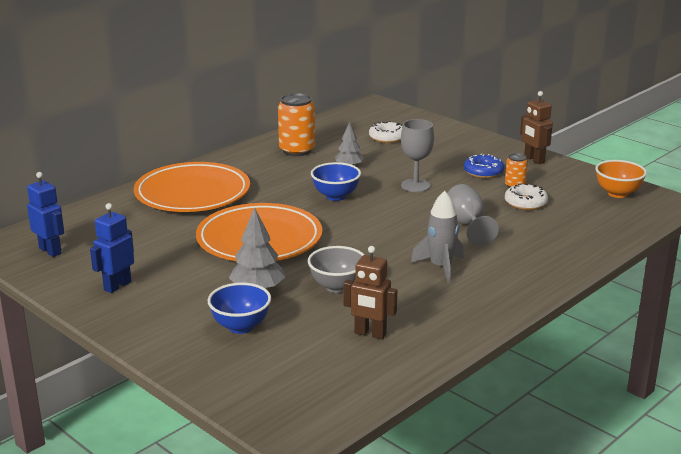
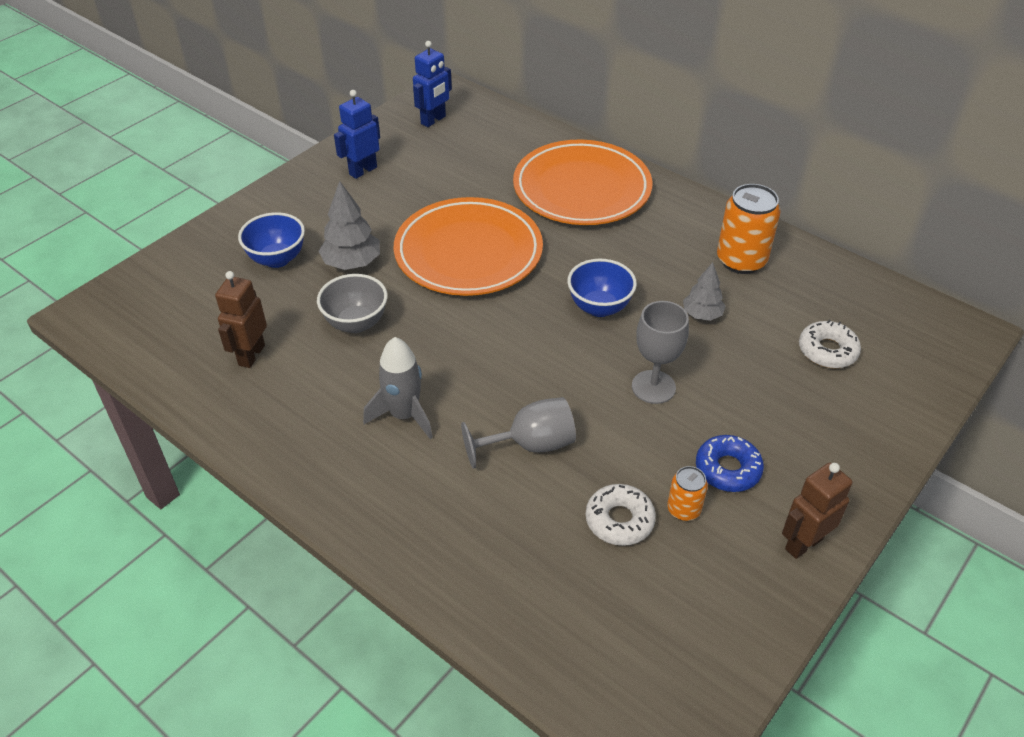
camera: 85 degrees right, 20 degrees up
(117, 286) = (363, 171): blue robot -> blue robot turned 75 degrees counterclockwise
(617, 193) = (687, 664): orange bowl -> none

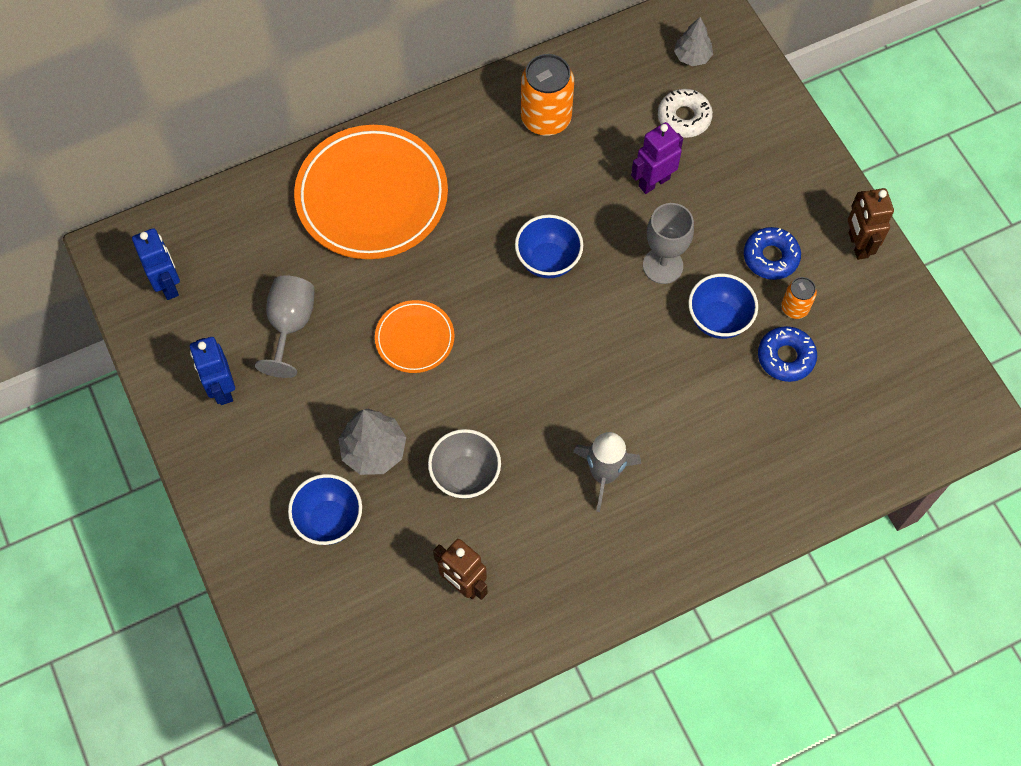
camera: 65 degrees left, 20 degrees up
(468, 253) = (415, 338): orange plate -> orange plate, size x0.50
(530, 445) = (682, 388): grey goblet -> grey goblet (290, 325)
(619, 520) = (785, 357): white donut -> blue donut
(624, 449) = (718, 320): none -> blue bowl
(702, 315) = (597, 185): grey tree -> grey tree (692, 56)
(738, 351) = (654, 182): none -> purple robot

